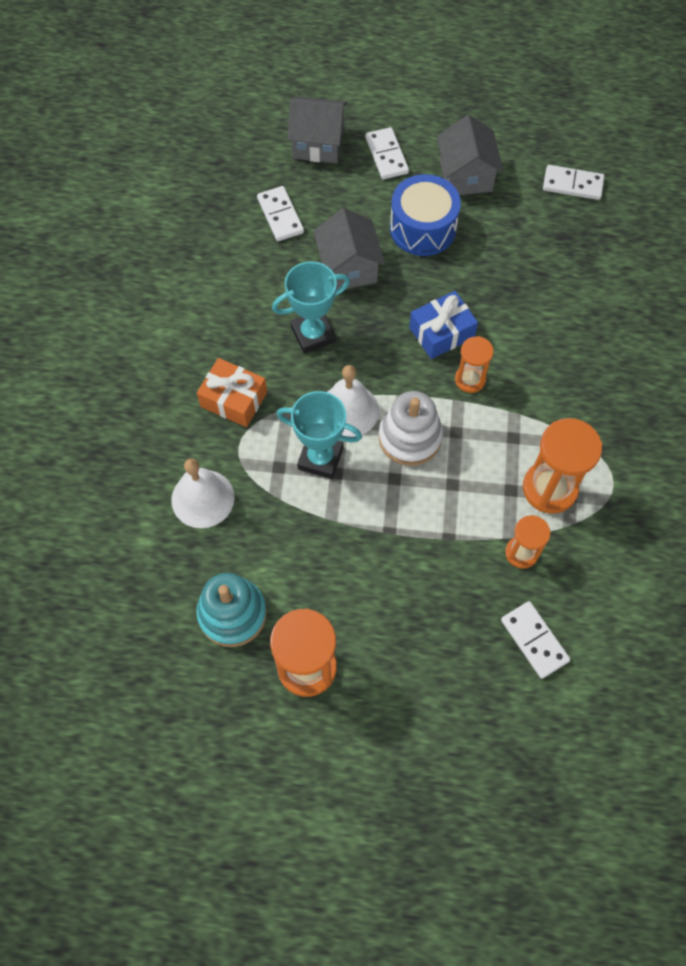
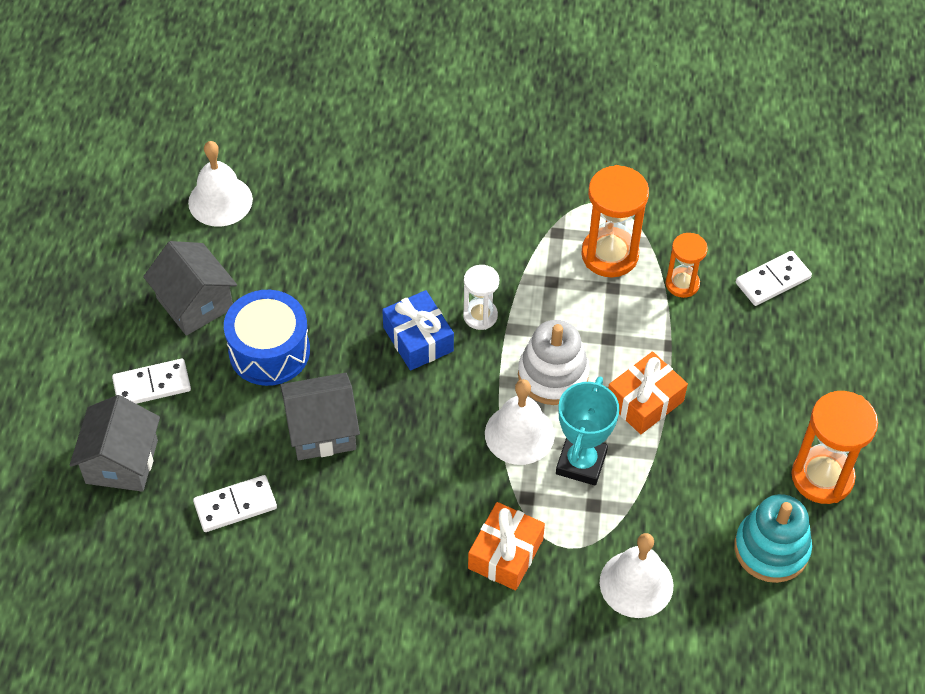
camera: 90 degrees left, 10 degrees down
(313, 334) = (416, 469): turquoise trophy -> none
(385, 513) = (645, 401): none -> orange gift
(465, 176) = (195, 303): grey house -> grey house turned 60 degrees clockwise
(470, 379) = (480, 316): orange hourglass -> white hourglass
(572, 185) = (220, 201): white domino -> white bell

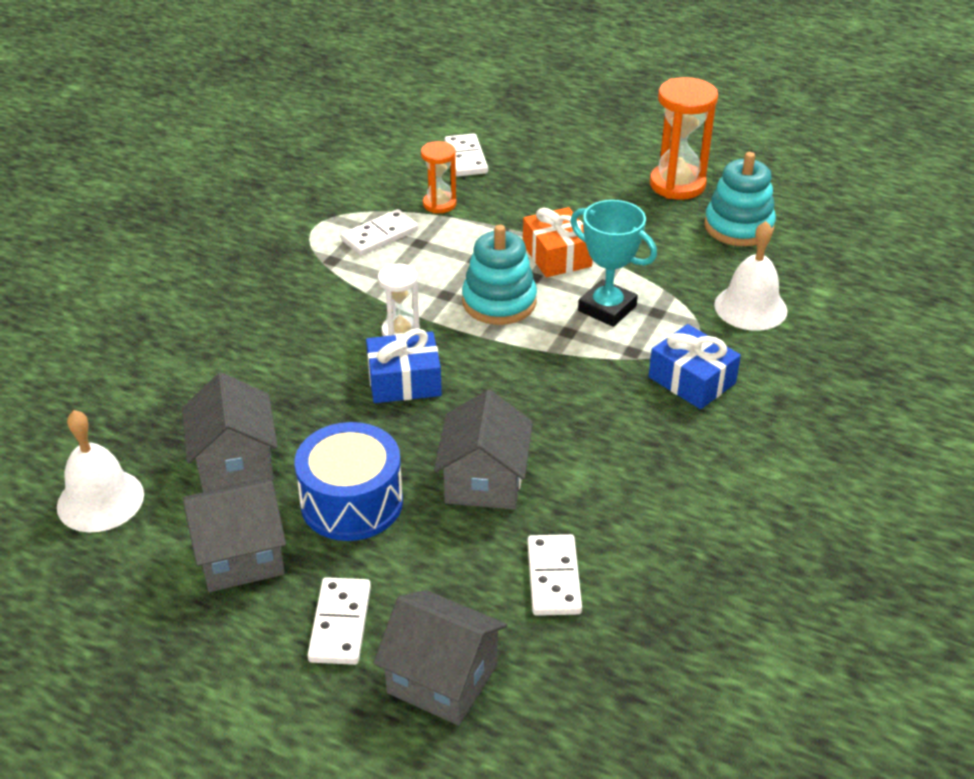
camera: 70 degrees left, 15 degrees down
(285, 263) = (235, 462): none -> grey house
(505, 554) = (691, 380): orange gift -> blue gift
(519, 434) = (556, 339): white bell -> none
(553, 375) = (499, 302): white stacking toy -> turquoise stacking toy
(609, 255) = (380, 235): orange hourglass -> white domino

